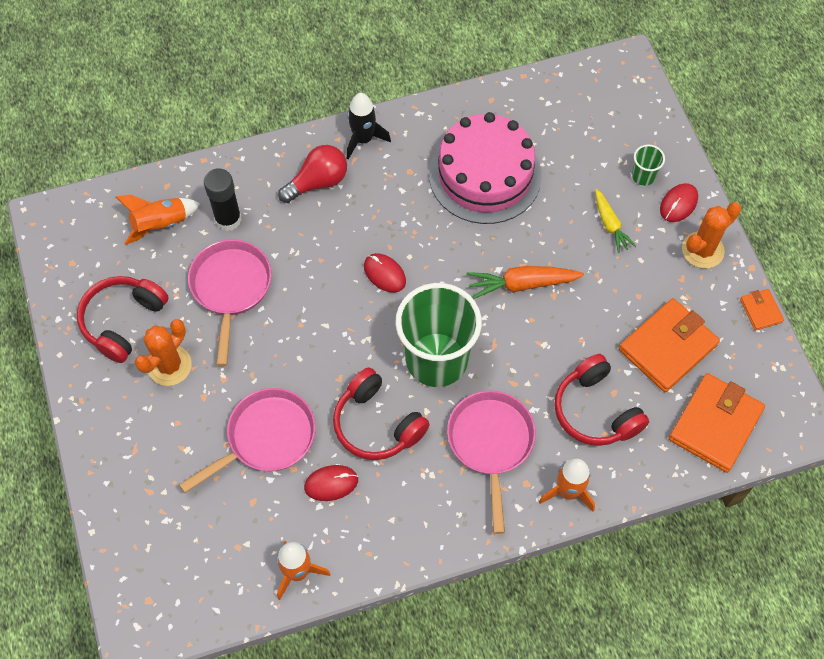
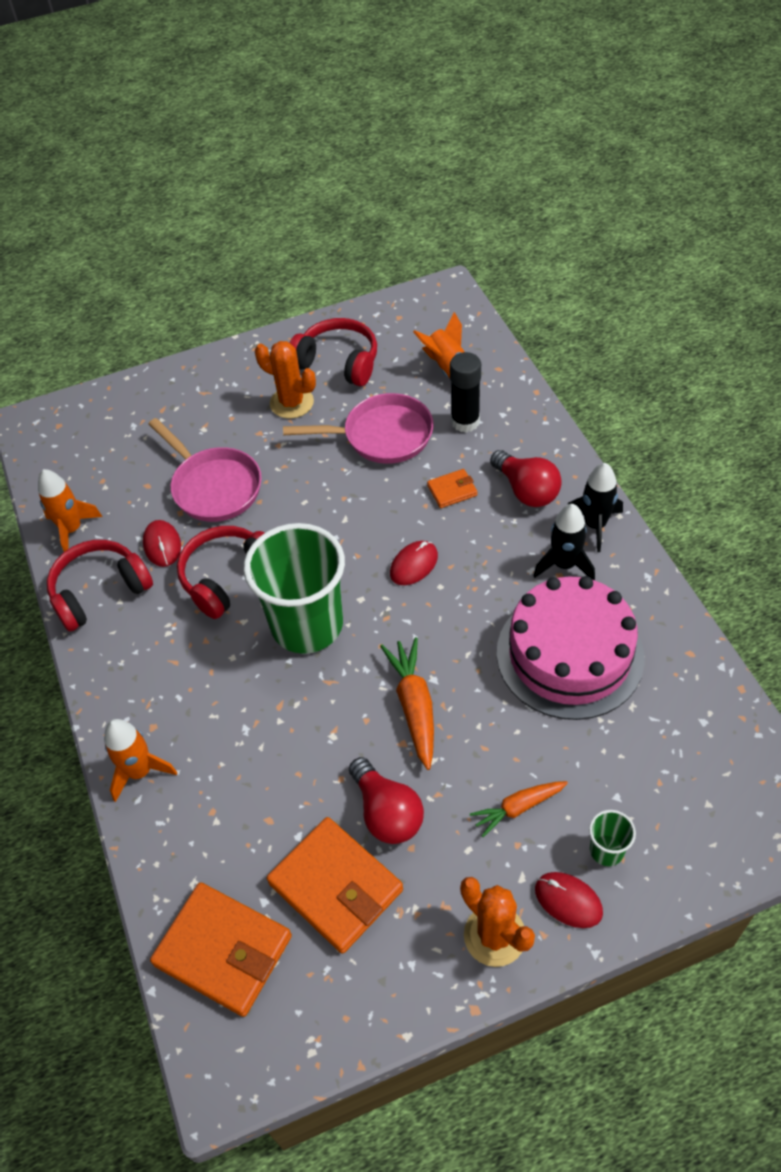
camera: 90 degrees right, 10 degrees down
(400, 166) = (564, 565): none -> black rocket
(491, 443) = (203, 687): pink pan -> none
(595, 410) = (243, 798): red headphones -> red headphones (99, 591)
(610, 224) = (518, 808): yellow carrot -> orange carrot
(610, 310) = (387, 812): none -> red light bulb
(760, 311) = (402, 1021): orange wallet -> orange wallet (452, 490)

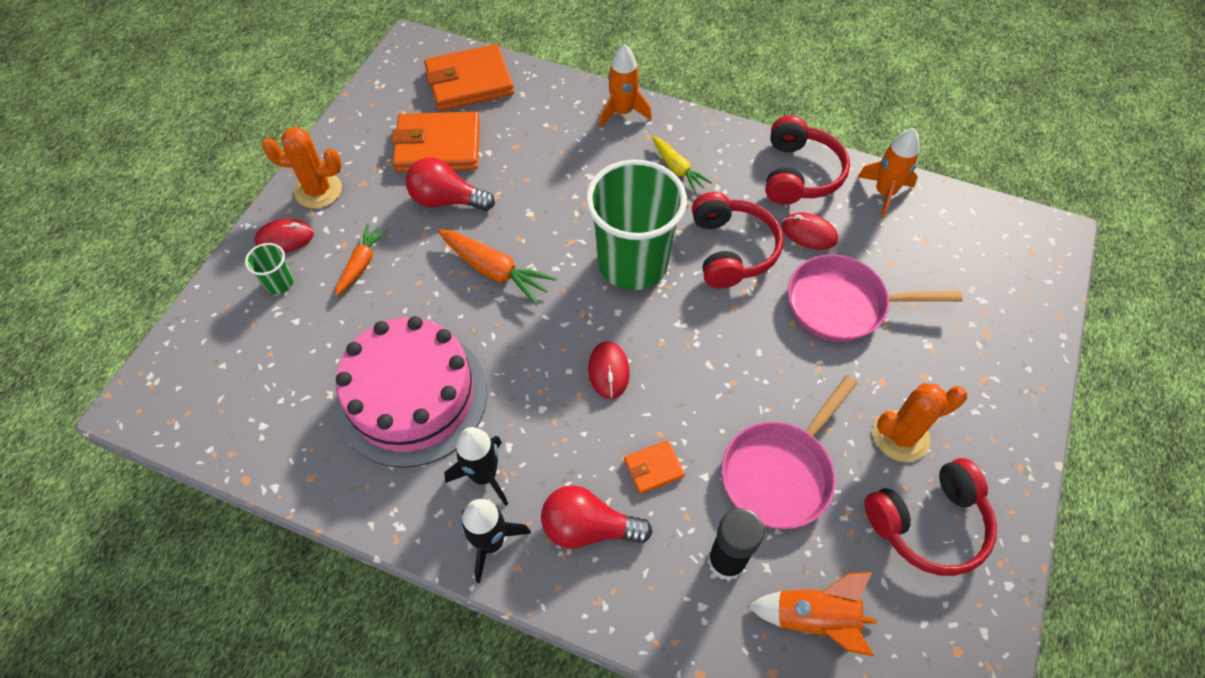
camera: 130 degrees right, 5 degrees up
(174, 674) = (677, 169): none -> yellow carrot
(452, 490) = (653, 468): orange wallet -> orange wallet turned 45 degrees clockwise

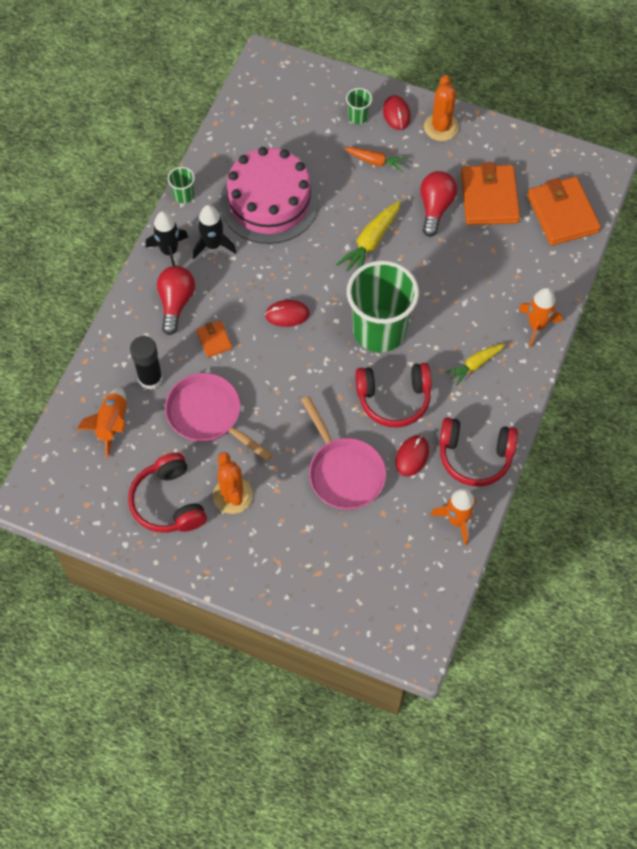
camera: 90 degrees right, 5 degrees up
(383, 524) = (183, 195): none -> green cup
(494, 271) = (371, 242): orange carrot -> yellow carrot
(842, 304) = (344, 472): pink pan -> pink pan turned 150 degrees clockwise

